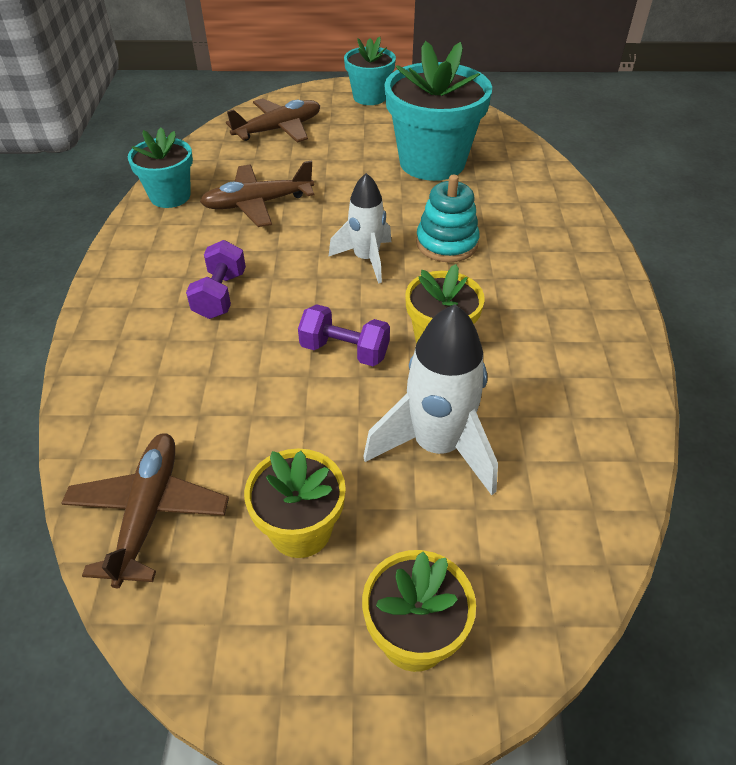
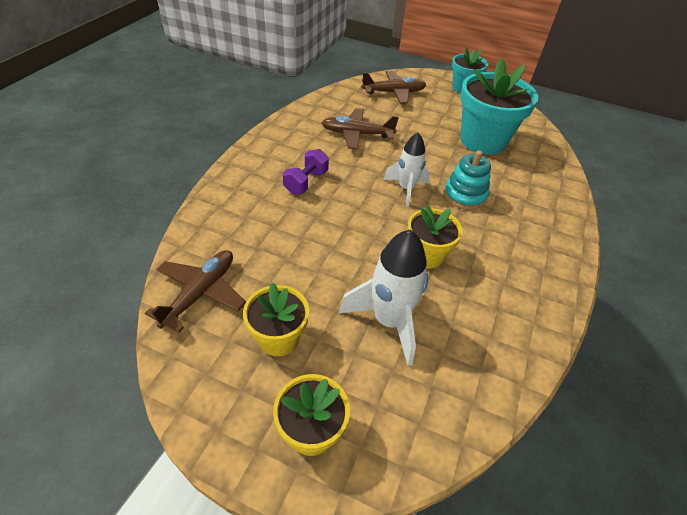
camera: 20 degrees right, 0 degrees up
(170, 196) = (308, 115): turquoise flower pot -> none
(344, 351) = (362, 241): purple dumbbell -> none

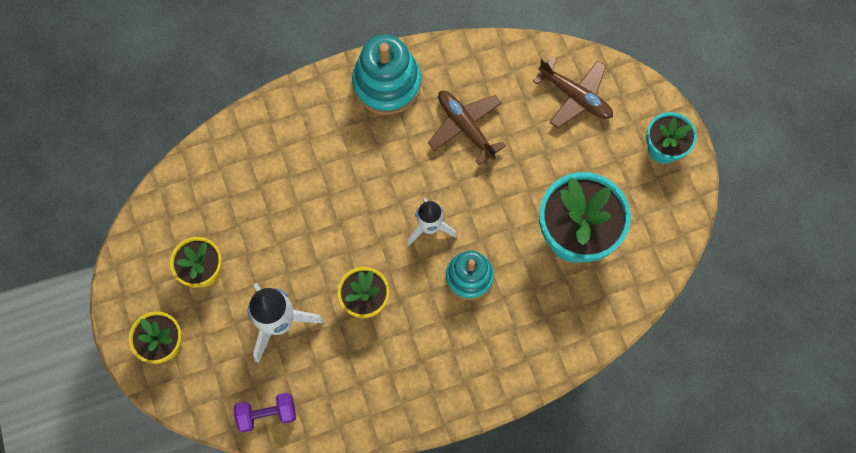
camera: 50 degrees right, 25 degrees up
(201, 293) = (190, 193): brown plane -> none
(281, 143) = (387, 83): none -> turquoise stacking toy
(306, 182) = (358, 150): purple dumbbell -> purple dumbbell (267, 414)

